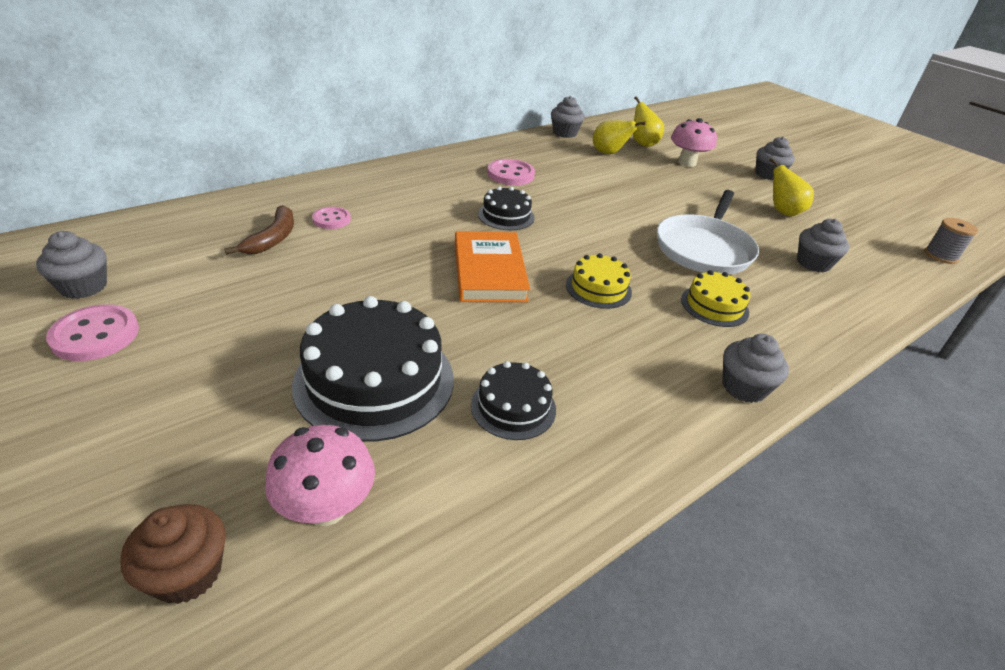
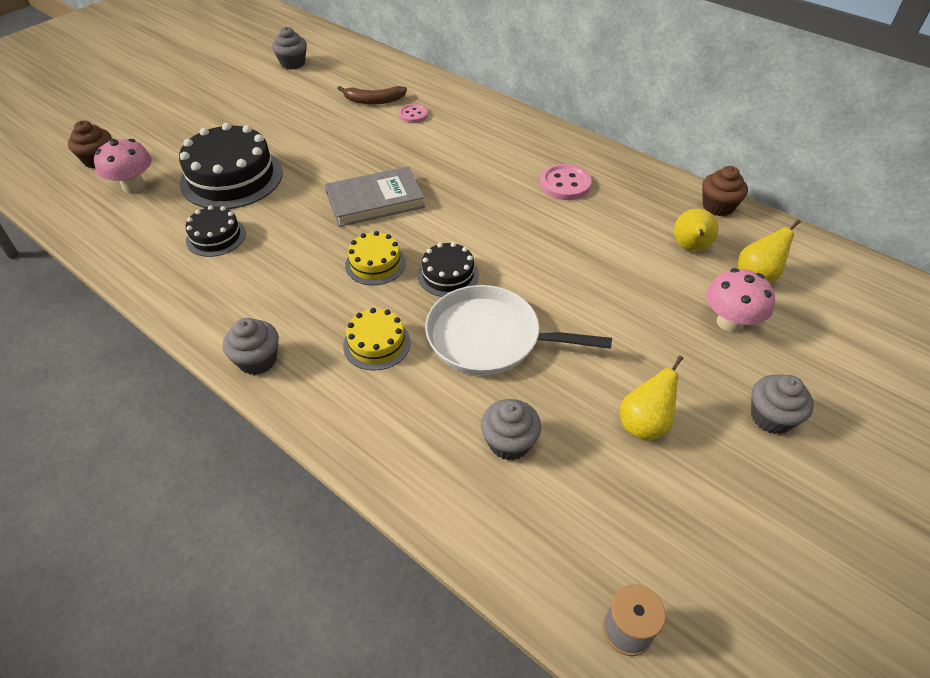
camera: 80 degrees right, 10 degrees up
(95, 335) = (251, 82): pink button -> none
(489, 271) = (375, 200): orange book -> grey book
(506, 216) = (474, 195): black cake -> black cake (448, 275)
(564, 133) = (718, 206): grey cupcake -> brown cupcake

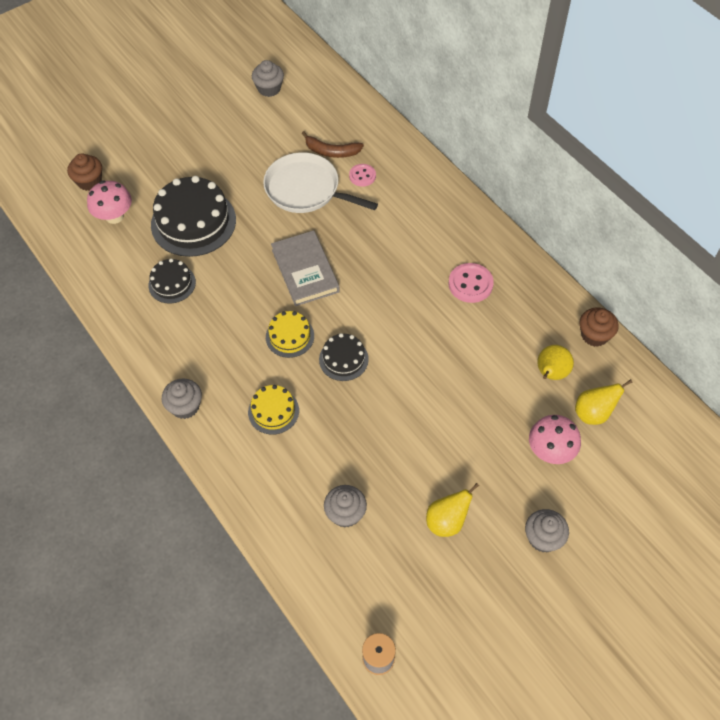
camera: 15 degrees right, 10 degrees up
(375, 200) = (305, 270): grey book -> grey book turned 75 degrees clockwise
(489, 337) = (358, 424): white pan -> white pan (306, 189)

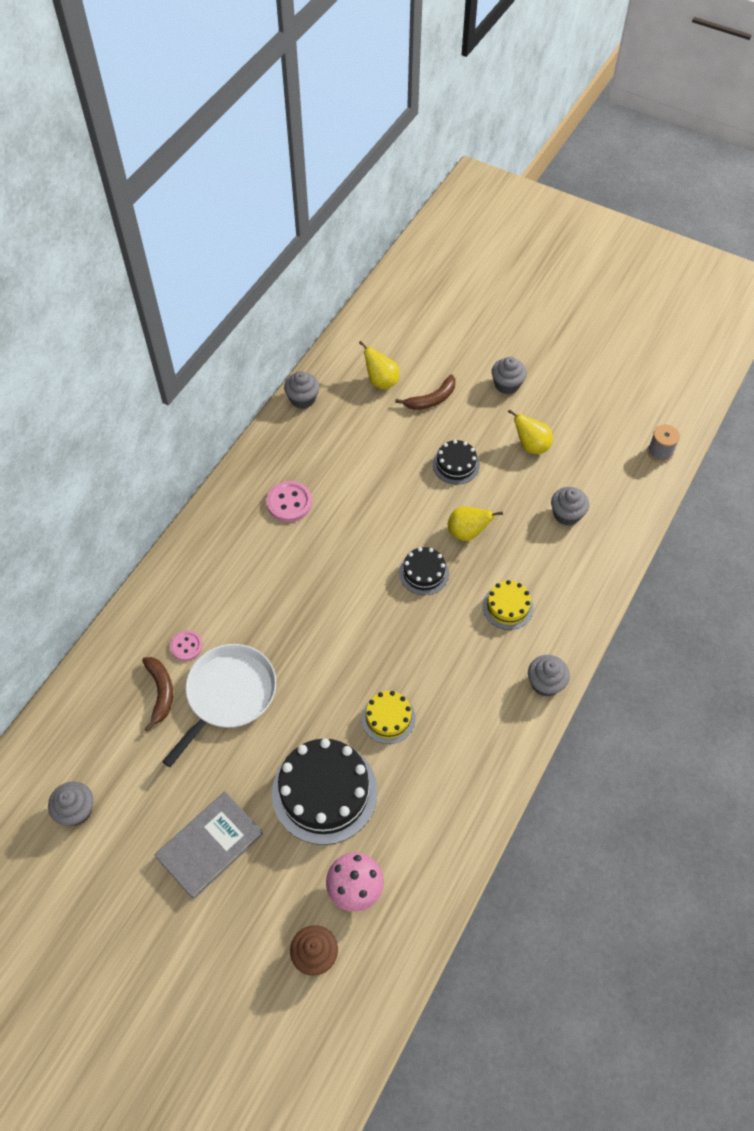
camera: 115 degrees left, 0 degrees up
(172, 283) = (416, 770): black cake -> black cake (456, 465)
(290, 336) = (422, 628): yellow cake -> yellow cake (388, 718)
(305, 270) = (338, 648): grey book -> grey book (210, 846)
(306, 189) = (228, 694): white pan -> white pan turned 150 degrees counterclockwise
(550, 373) = (357, 418): yellow pear -> yellow pear (467, 533)
(550, 451) = (431, 399): pink mushroom -> brown banana
(594, 335) = (303, 399): brown cupcake -> grey cupcake

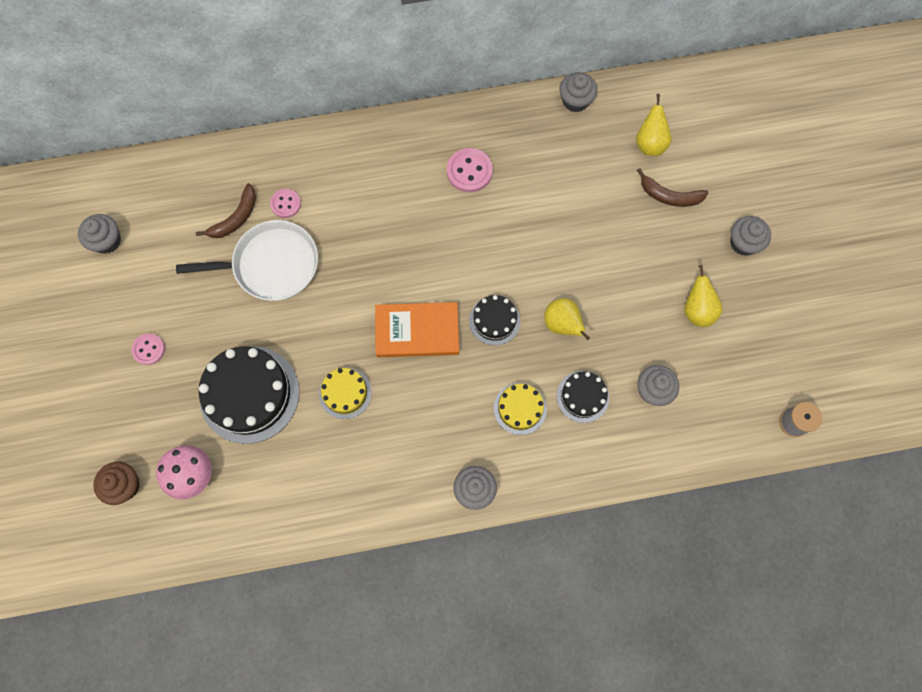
camera: 50 degrees right, 15 degrees up
(210, 846) = (149, 349): grey book -> pink button
(384, 630) = (417, 331): none -> orange book
(456, 465) = (621, 265): black cake -> black cake (582, 396)

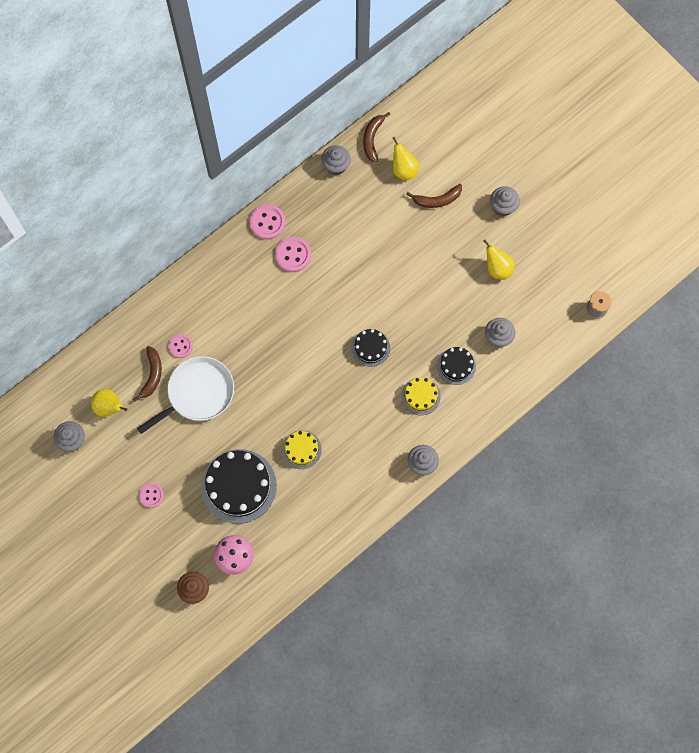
camera: 30 degrees left, 0 degrees up
(417, 331) = (324, 383): orange book -> none
(462, 122) = (267, 222): none -> pink button
(562, 324) = (416, 326): yellow pear -> yellow pear (109, 407)
(633, 93) = (372, 138): none -> brown banana

